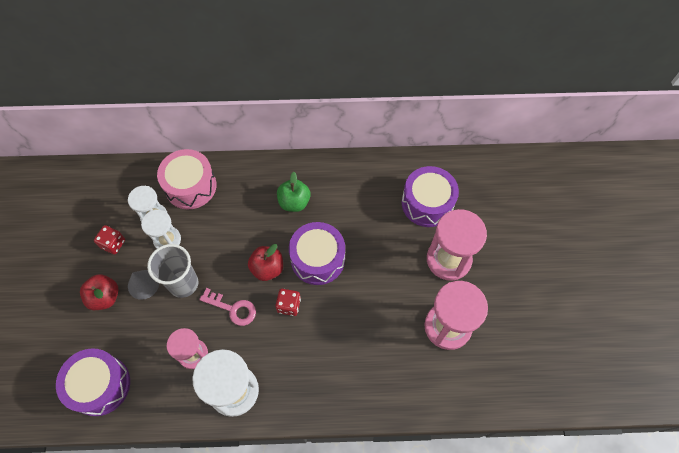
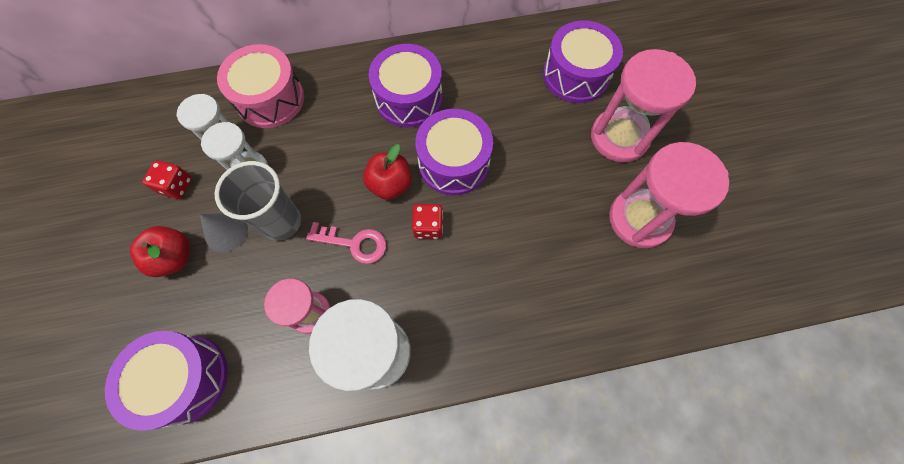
camera: 10 degrees left, 5 degrees up
(294, 202) = (409, 98): green apple -> purple drum

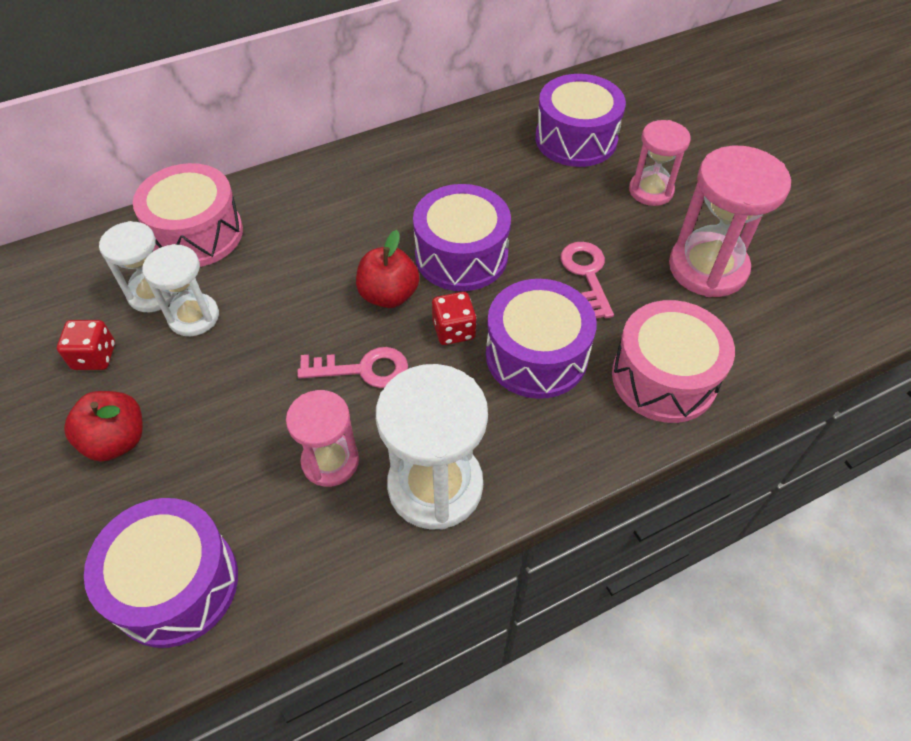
camera: 15 degrees left, 15 degrees down
(226, 232) = (182, 394): grey cone -> none
(281, 222) = (256, 366): grey cup -> none
(409, 98) = (380, 199): purple drum -> purple drum (536, 355)
(543, 202) = (587, 274): none -> pink key
(571, 308) = (664, 378): none -> pink drum
(619, 137) = (651, 191): pink hourglass -> pink hourglass, size x0.61

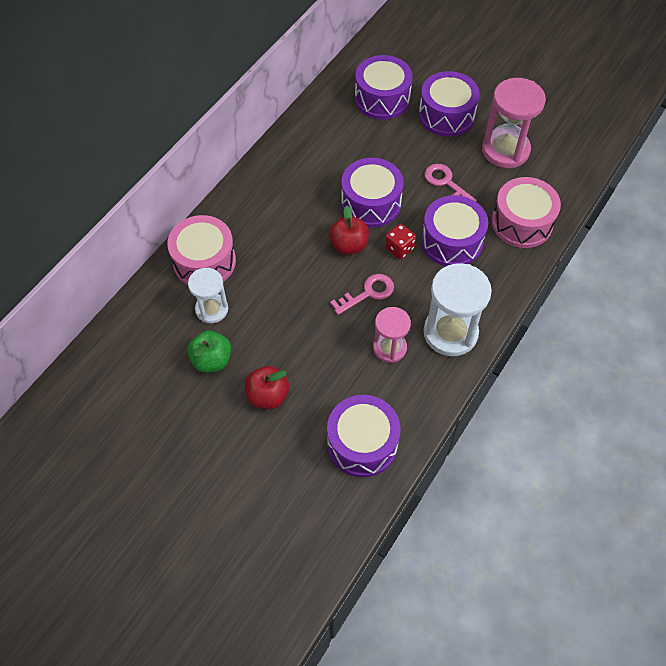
camera: 30 degrees left, 5 degrees up
(94, 356) = (211, 360): red dice -> green apple
(194, 317) = (248, 310): white hourglass -> none
(651, 191) = (446, 115): pink hourglass -> purple drum

